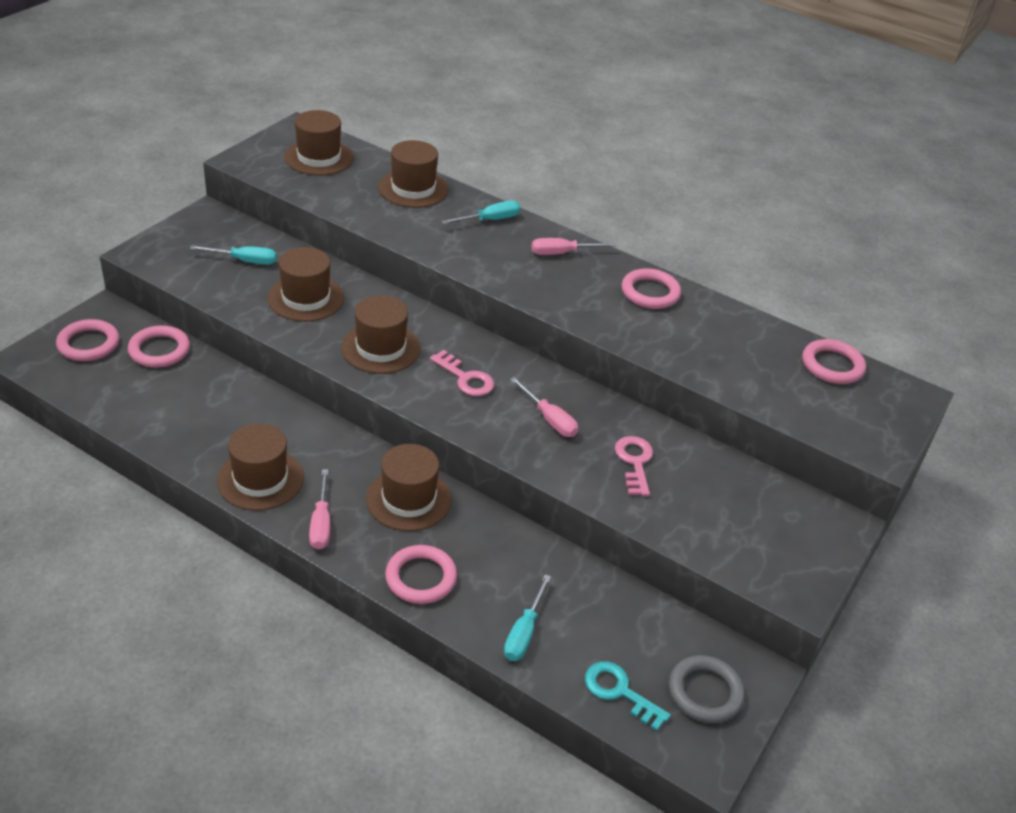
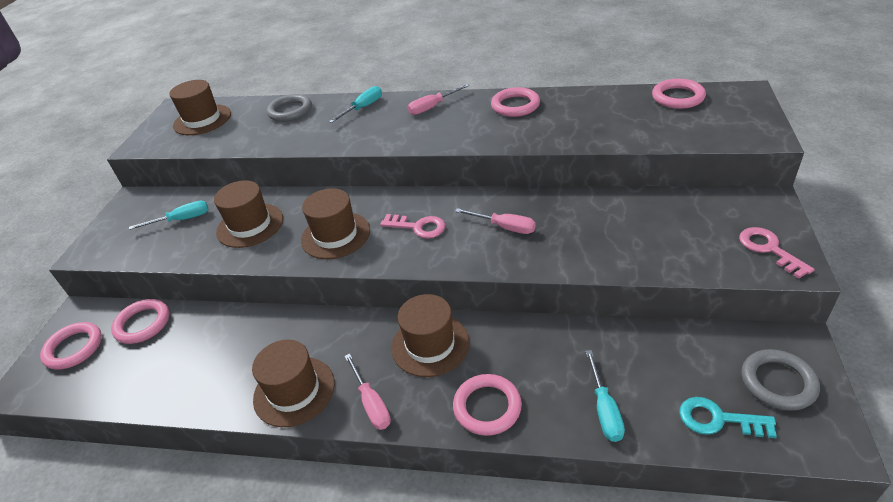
camera: 15 degrees left, 0 degrees up
(413, 189) = (290, 111): brown hat -> grey ring
(634, 462) = (591, 228): pink key -> pink key (768, 249)

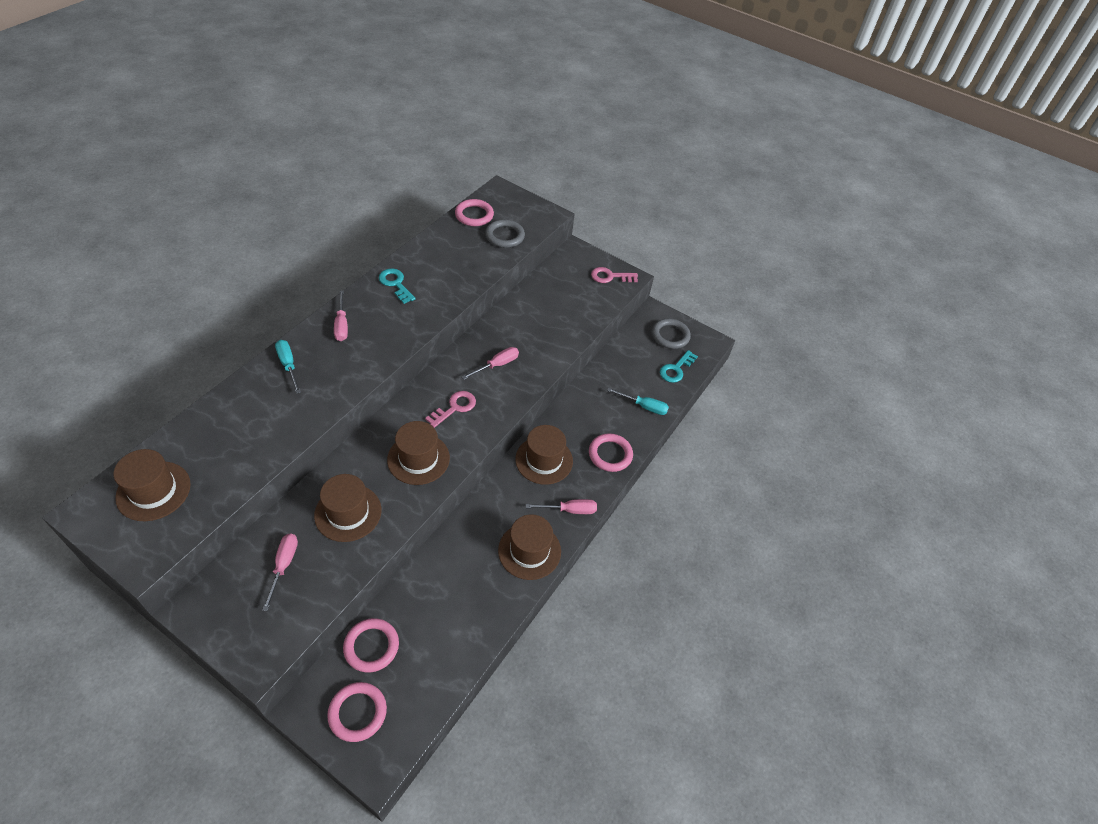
camera: 75 degrees left, 10 degrees up
(181, 220) = (283, 566): turquoise screwdriver -> pink screwdriver
(290, 111) = (228, 415): grey ring -> grey ring (505, 236)
(515, 105) = (395, 284): pink ring -> turquoise key

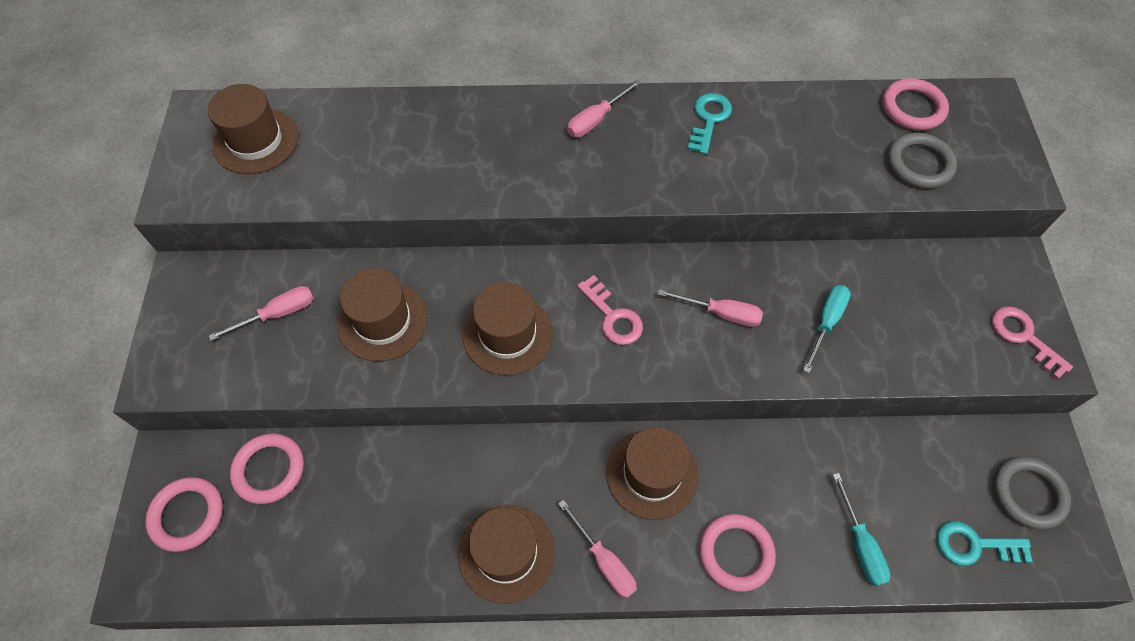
camera: 60 degrees right, 10 degrees up
(288, 365) = (496, 119): turquoise screwdriver -> turquoise screwdriver (826, 323)
(455, 407) = (613, 317): pink key -> pink key turned 45 degrees clockwise

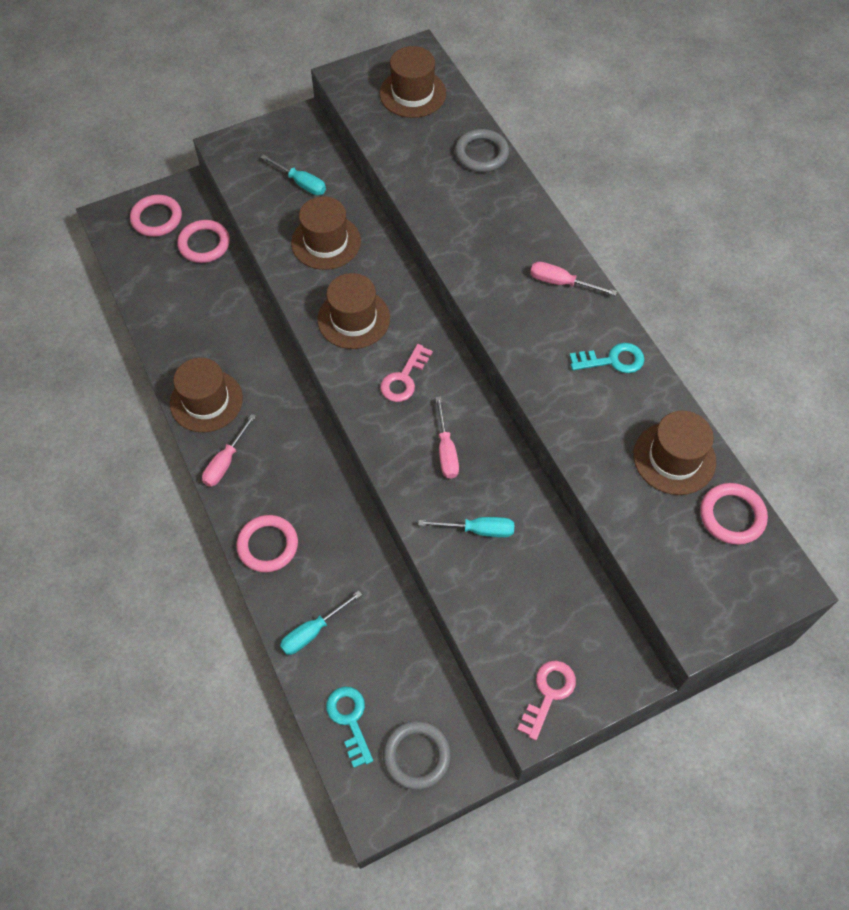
camera: 65 degrees right, 0 degrees up
(278, 314) = (301, 183): pink screwdriver -> turquoise screwdriver
(652, 474) = (305, 468): brown hat -> brown hat (674, 458)
(919, 164) = (664, 537): grey ring -> grey ring (481, 154)

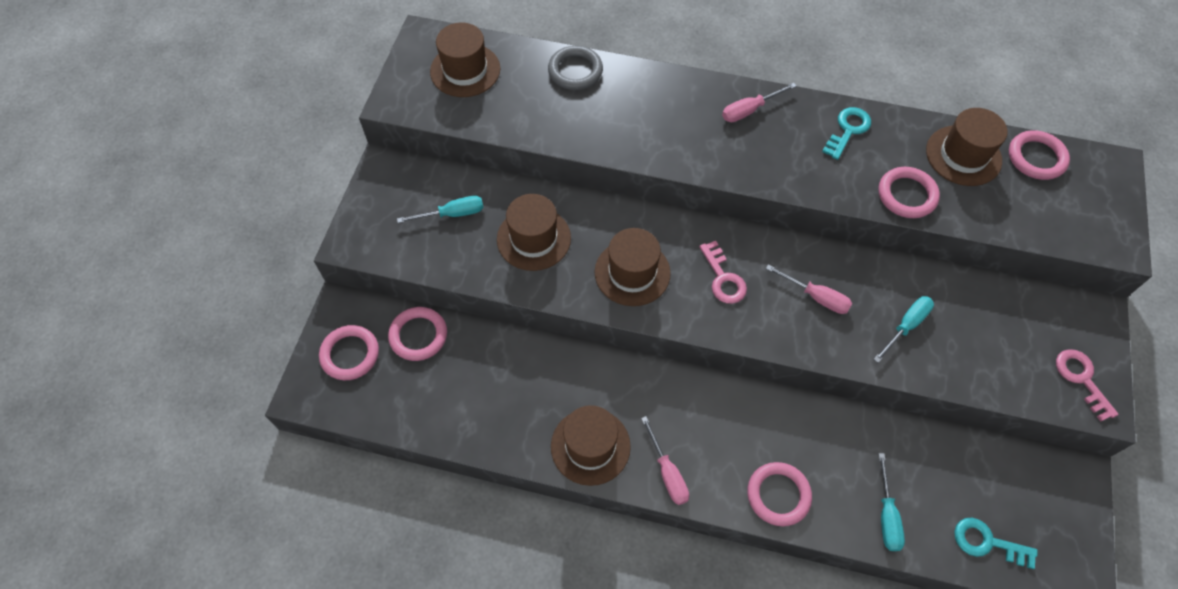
camera: 50 degrees left, 0 degrees up
(416, 756) = (1049, 514): grey ring -> none
(586, 440) = (907, 195): none -> pink ring

